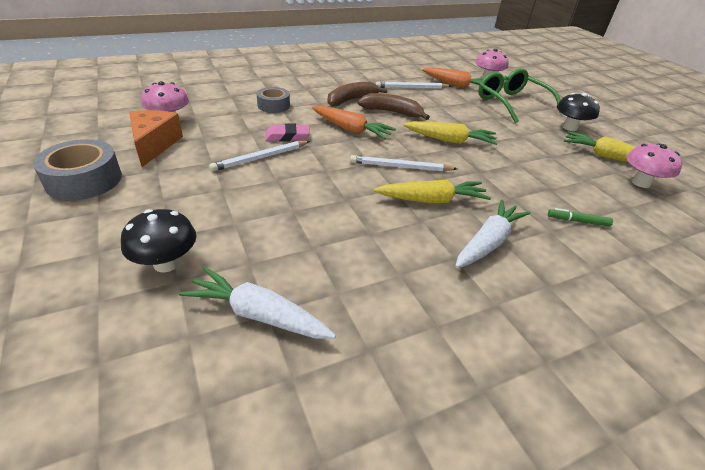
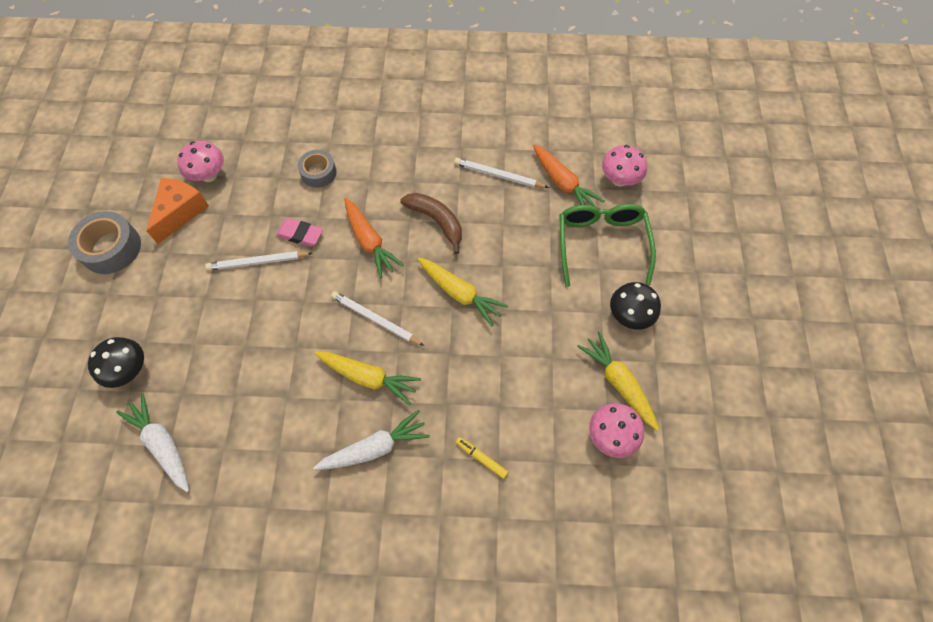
camera: 30 degrees right, 25 degrees up
(351, 100) = (408, 184): brown banana -> none
(577, 221) = (481, 458): green marker -> yellow marker

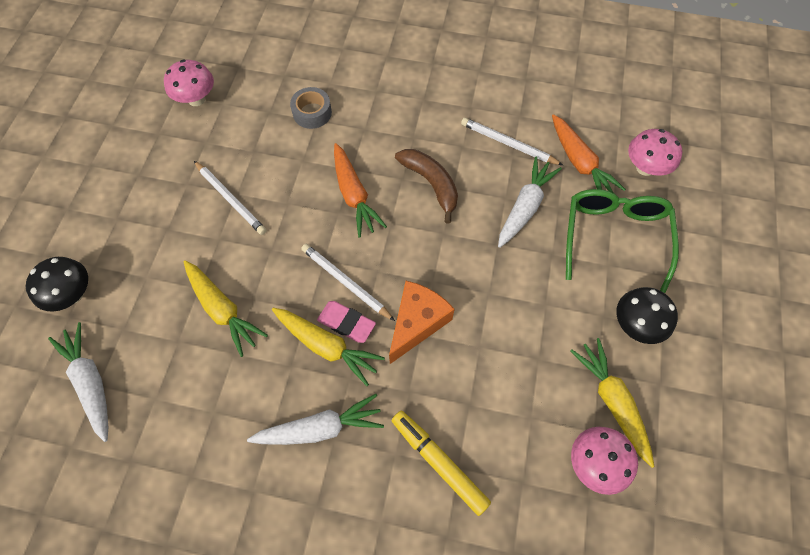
camera: 10 degrees right, 0 degrees up
(111, 248) = (81, 161): grey tape -> none
(180, 212) = (159, 134): orange cheese -> orange cheese (417, 323)
(258, 262) = (230, 199): white pencil -> white pencil turned 135 degrees counterclockwise
(300, 234) = (280, 176): pink eraser -> pink eraser (346, 323)
(460, 293) = (444, 268): yellow carrot -> yellow carrot (222, 309)
(481, 458) = (439, 462): yellow marker -> yellow marker, size x1.77
(521, 229) = (524, 207): none -> white carrot

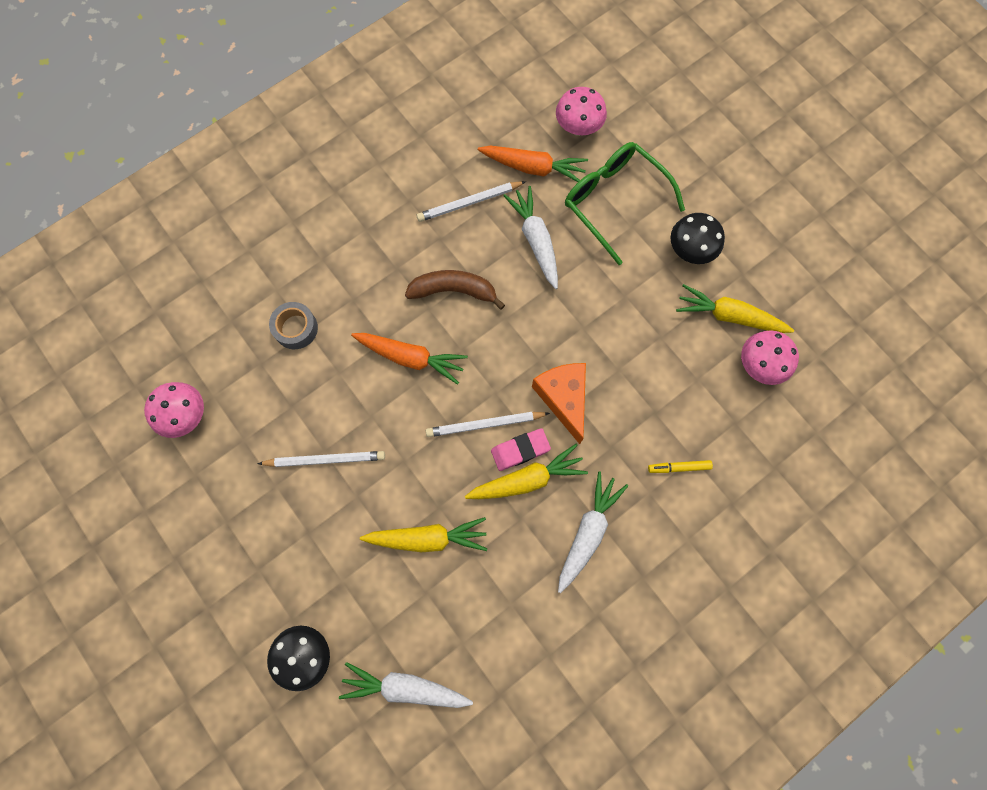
camera: 50 degrees left, 10 degrees up
(439, 462) = (679, 467): yellow marker -> yellow marker, size x0.56

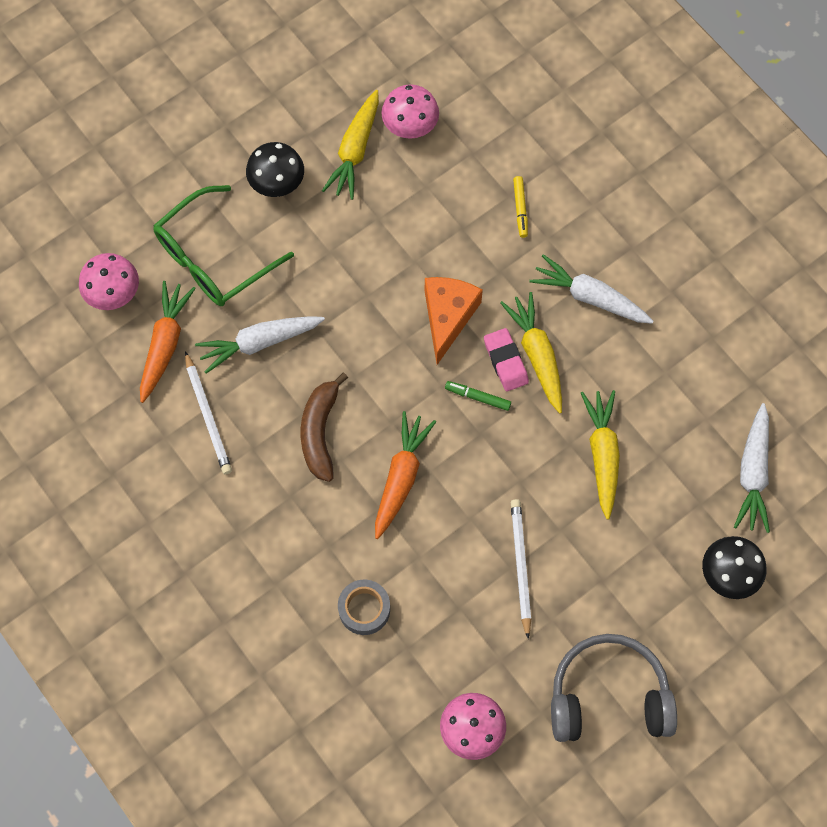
camera: 90 degrees left, 5 degrees down
(202, 534) = (608, 696): none -> grey headphones
(485, 424) = (477, 397): white pencil -> green marker
(563, 398) = (448, 317): orange cheese -> orange cheese turned 120 degrees clockwise

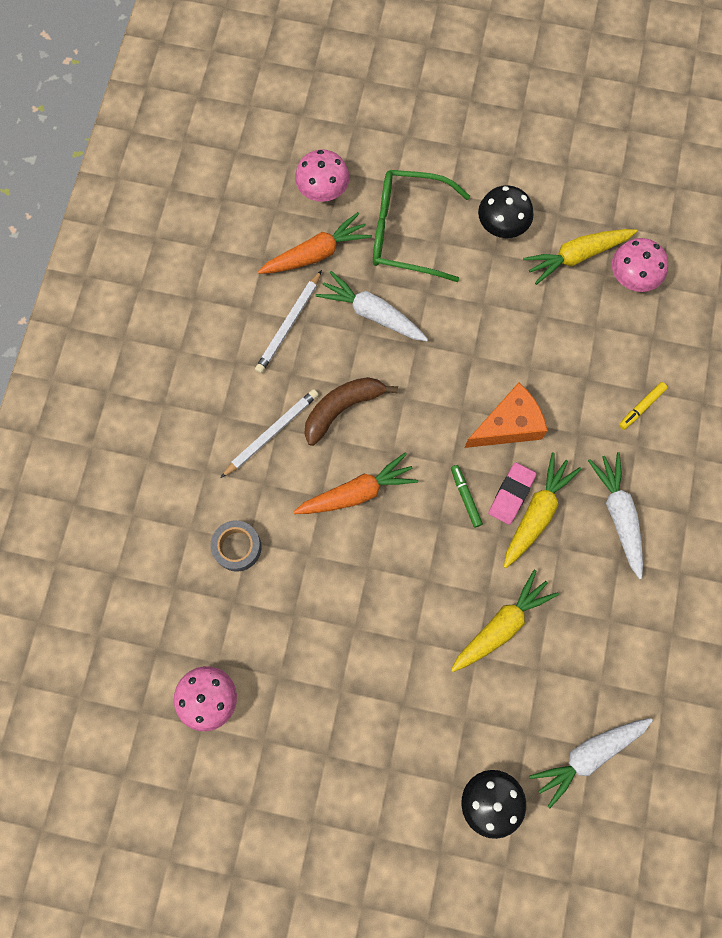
camera: 50 degrees right, 5 degrees up
(520, 566) = (362, 634): white pencil -> white pencil (271, 433)
(608, 696) = (316, 782): grey headphones -> none

